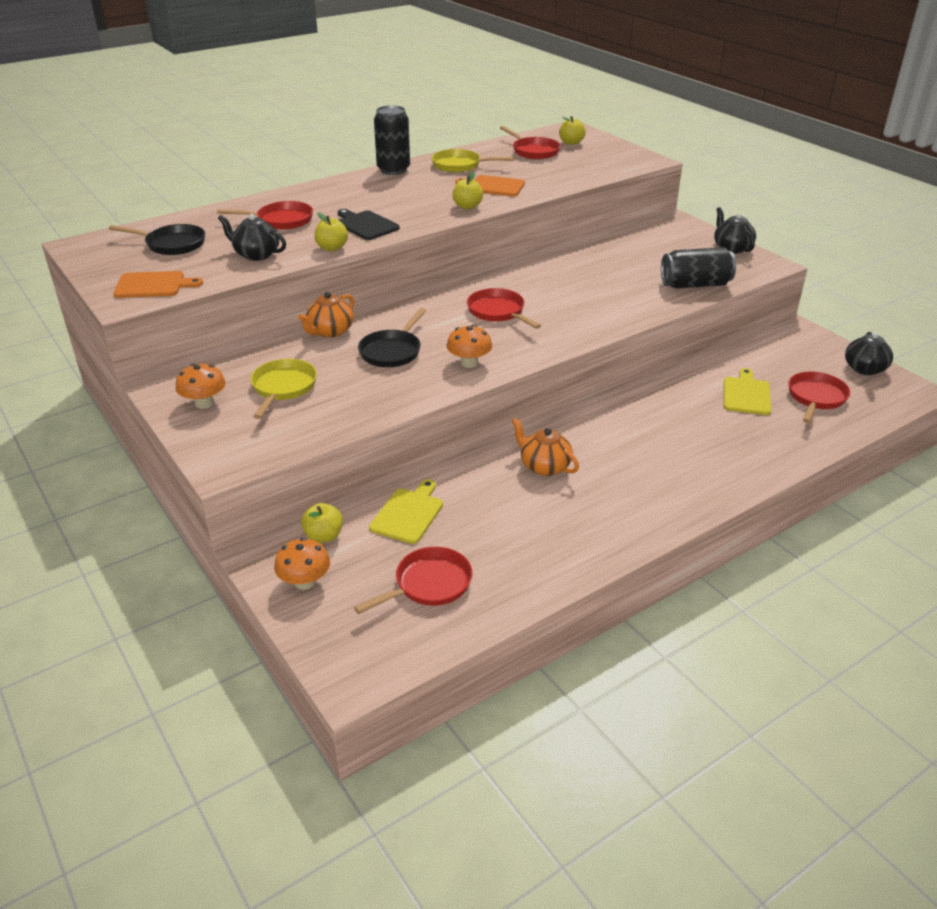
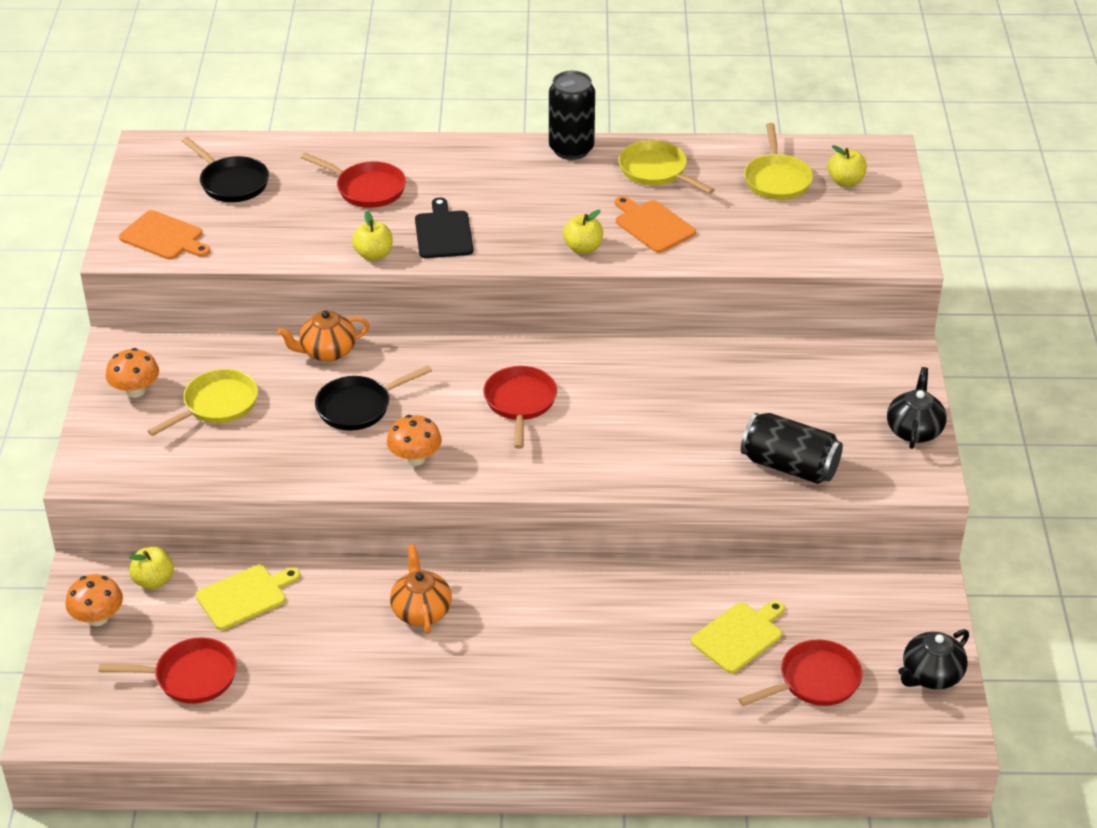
camera: 35 degrees right, 5 degrees up
(256, 254) = (293, 233): black teapot -> none
(533, 151) = (776, 179): red pan -> yellow pan

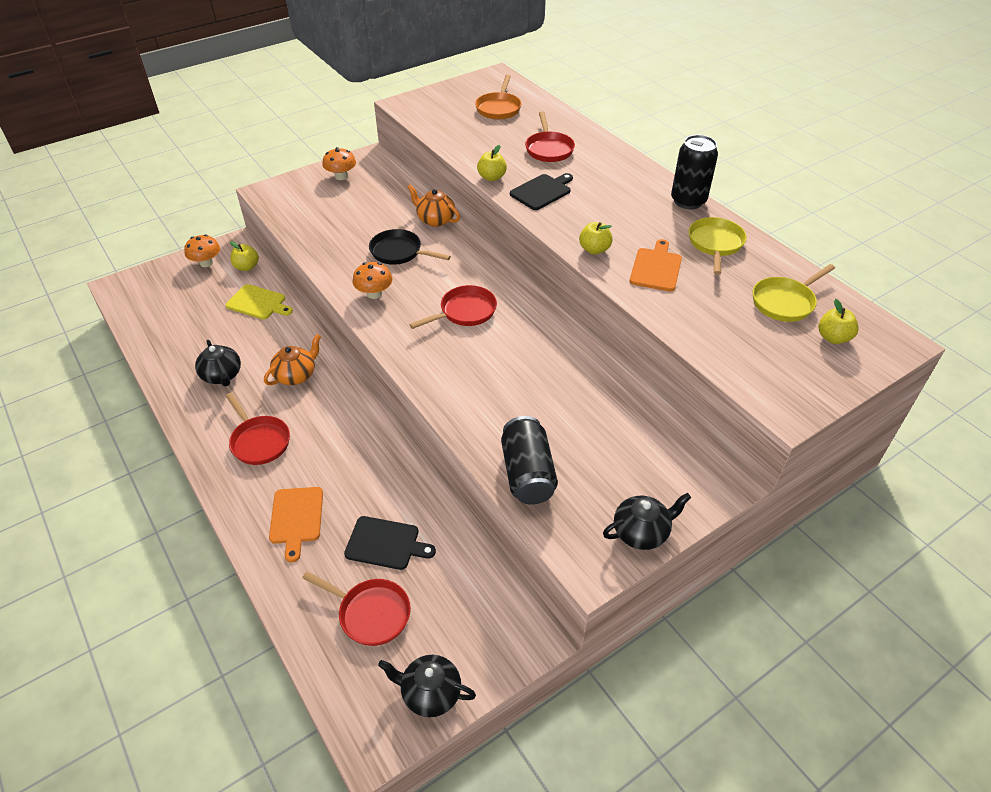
camera: 55 degrees right, 5 degrees up
(164, 237) = (428, 110): orange cutting board -> orange cutting board (296, 518)
(190, 677) = (183, 314): red pan -> red pan (259, 441)
(217, 405) = (354, 205): yellow pan -> none
(231, 183) = (498, 108): black pan -> orange pan
(355, 677) = (222, 376): none -> black teapot
(739, 636) = (385, 543): yellow cutting board -> black cutting board

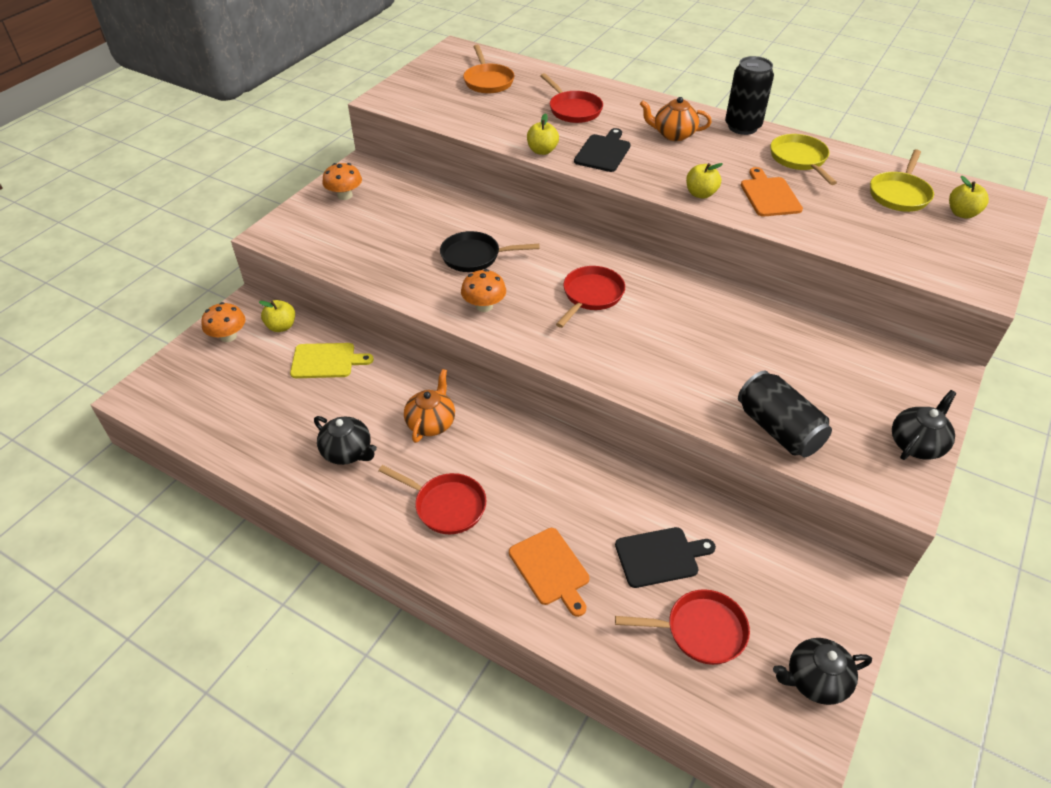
camera: 25 degrees left, 0 degrees up
(435, 220) = (484, 213): orange teapot -> orange teapot (673, 134)

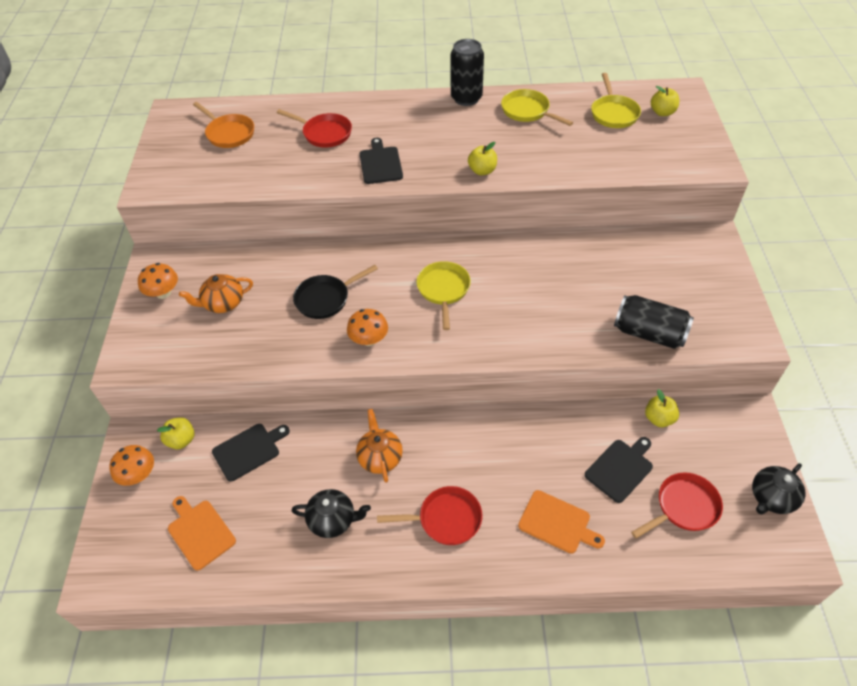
camera: 30 degrees left, 5 degrees up
(326, 361) = (249, 450): yellow cutting board -> black cutting board
(542, 151) = (331, 183): yellow apple -> yellow apple (659, 418)
(591, 296) = (443, 290): red pan -> yellow pan
(673, 134) = (421, 125): orange teapot -> orange teapot (223, 303)
(769, 195) = (530, 151): orange cutting board -> orange cutting board (200, 532)
(916, 444) = (735, 299): black teapot -> none

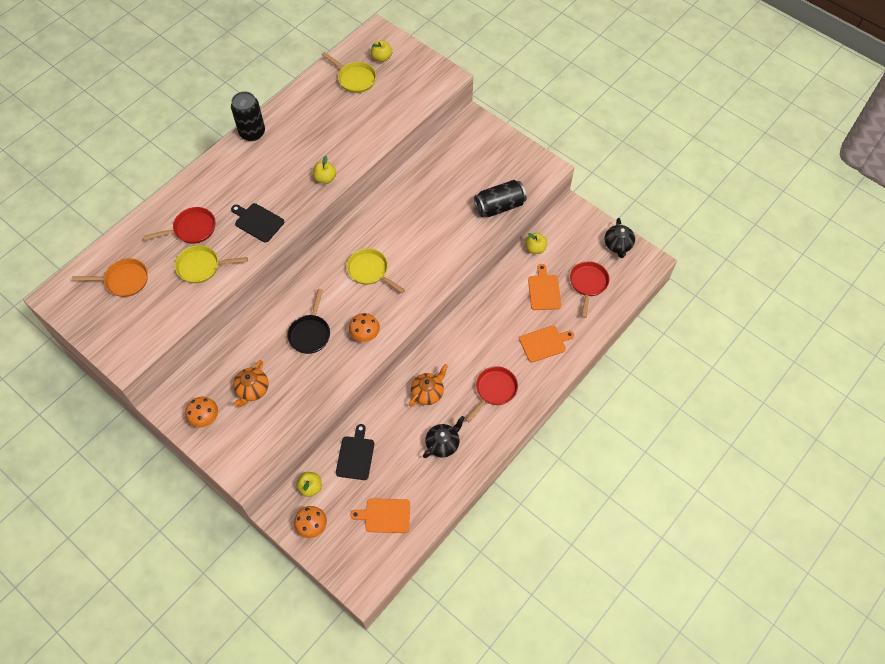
camera: 50 degrees left, 10 degrees up
(380, 457) = (428, 392): orange teapot -> orange teapot turned 105 degrees clockwise
(527, 111) = (302, 114): yellow pan -> yellow pan (201, 266)
(620, 468) = (544, 290): black cutting board -> orange cutting board

